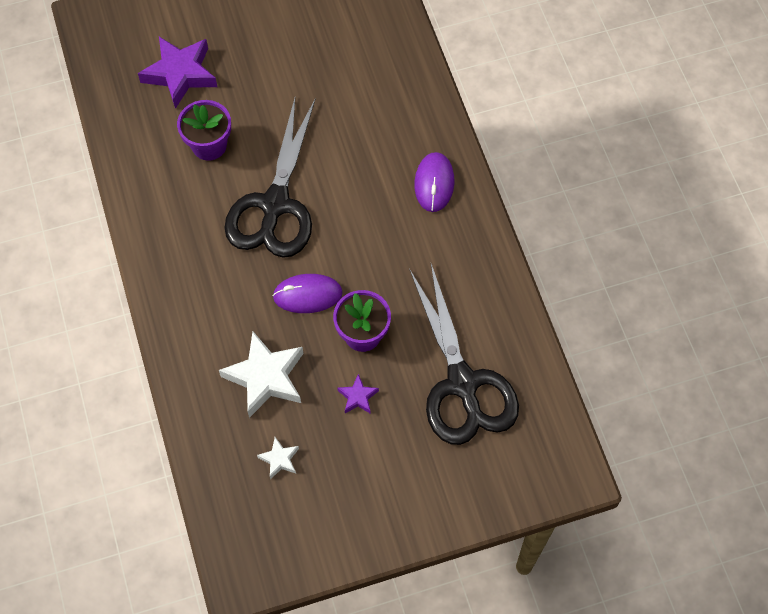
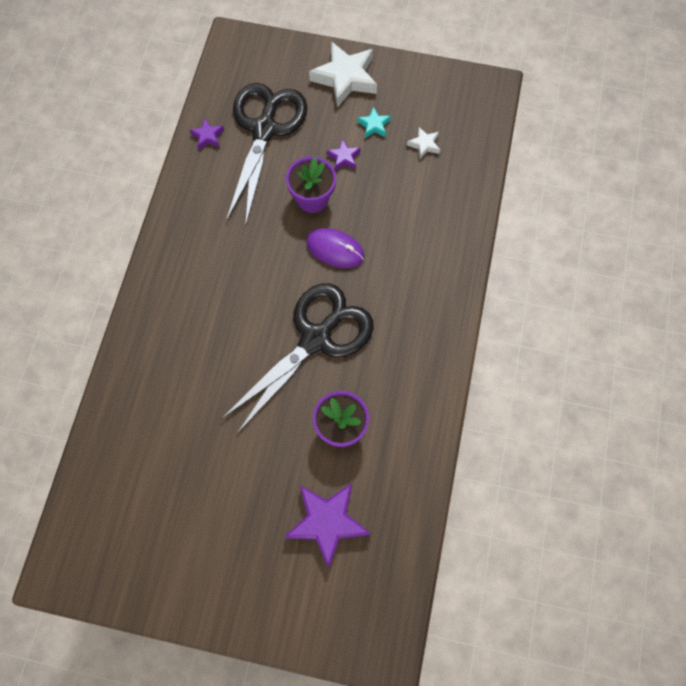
camera: 150 degrees left, 5 degrees up
(265, 377) = (403, 204): white star -> white star (345, 78)
(348, 453) = (374, 125): none -> turquoise star
(434, 183) = (176, 287): purple mouse -> none
(516, 343) = (207, 136): none -> purple star

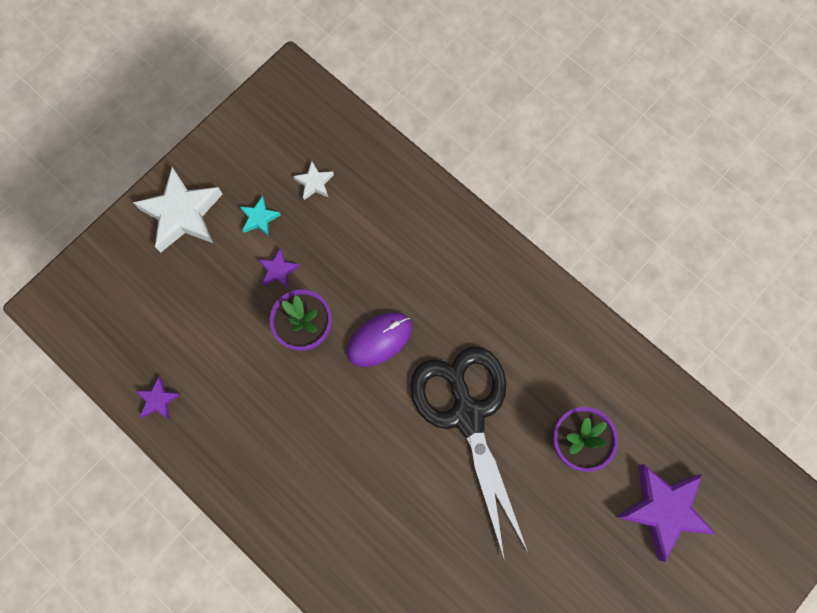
camera: 60 degrees left, 5 degrees up
(264, 129) = (190, 333): black scissors -> none

